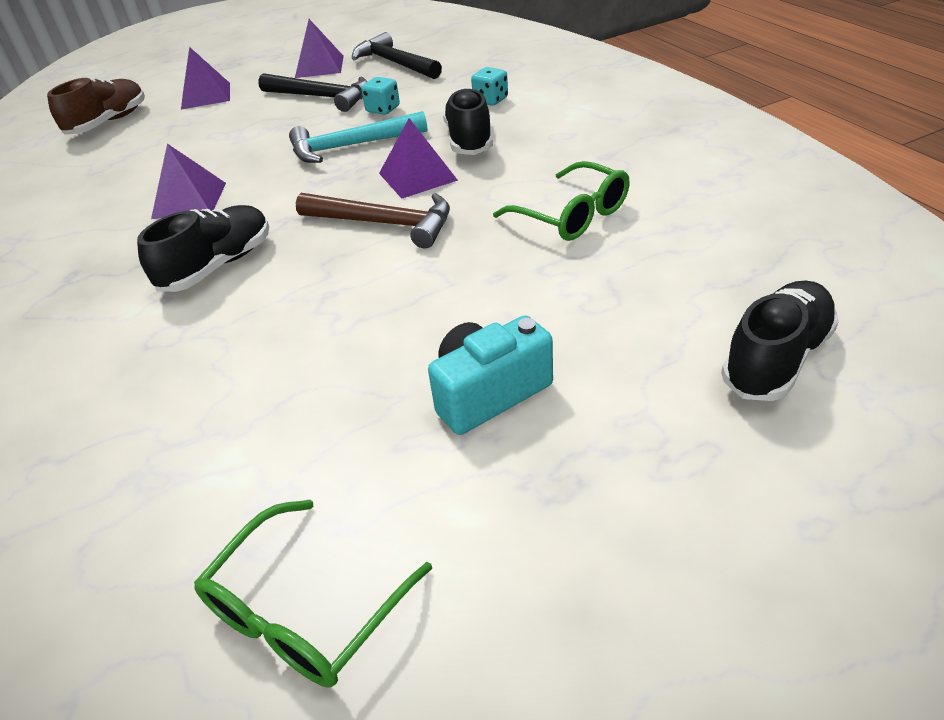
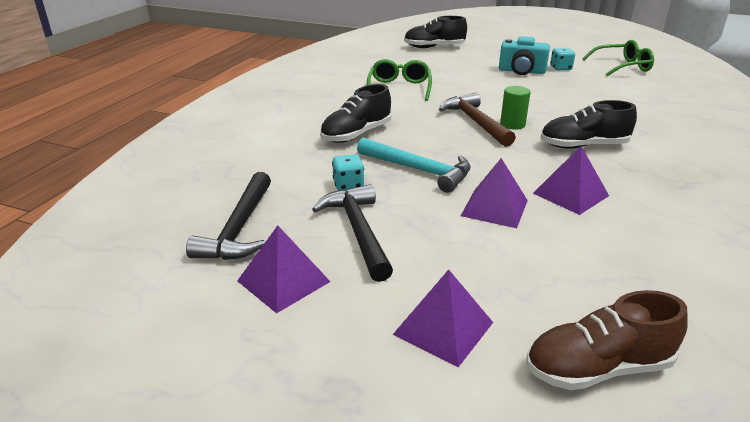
camera: 135 degrees left, 10 degrees down
(337, 247) = (512, 124): none -> green cylinder
(417, 176) = (420, 132): purple pyramid -> purple pyramid (494, 208)
(490, 100) = (287, 149): turquoise dice -> turquoise dice (560, 68)

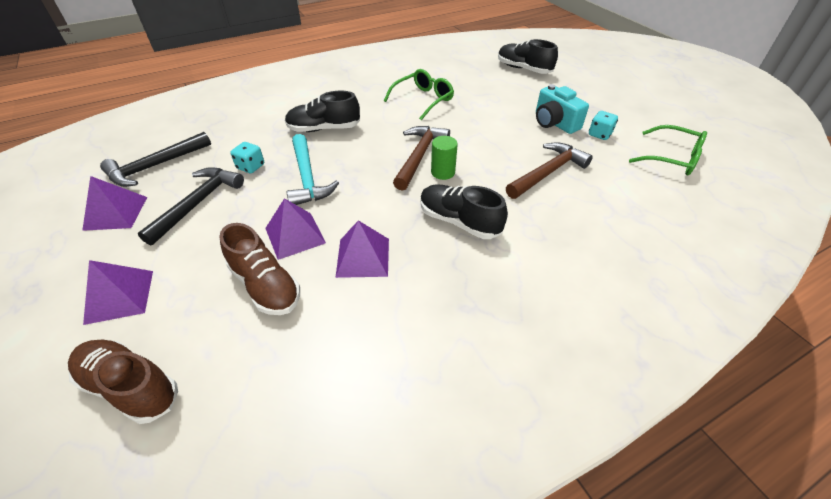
camera: 40 degrees right, 15 degrees up
(545, 247) = (265, 285): none -> brown shoe
(575, 98) = (547, 172): none -> brown hammer

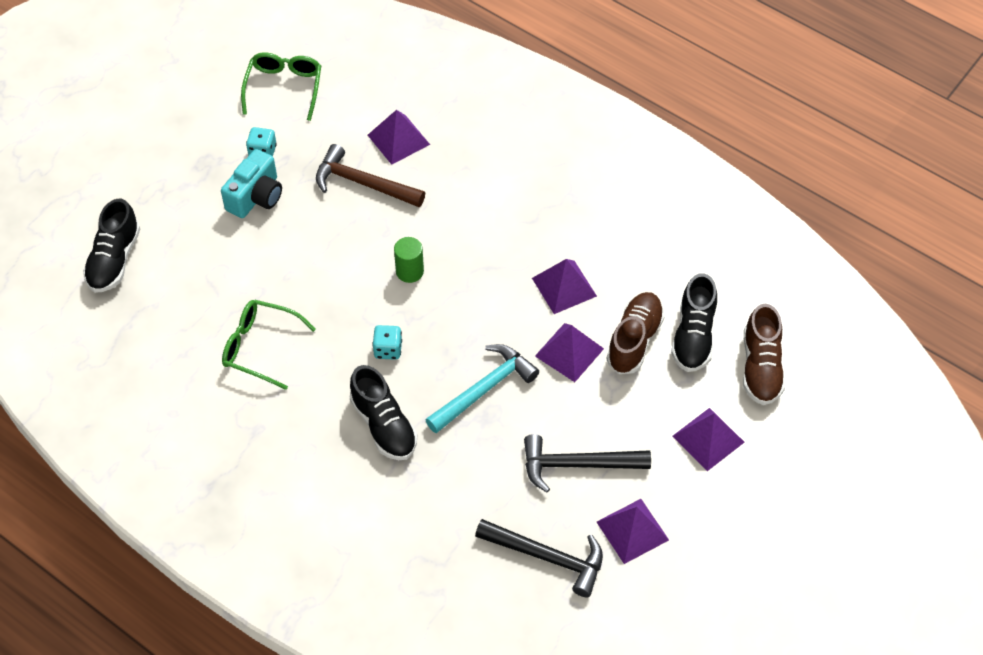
camera: 115 degrees left, 10 degrees up
(251, 167) = (495, 456): turquoise dice -> turquoise dice (388, 349)
(419, 156) = (391, 303): brown hammer -> none
(459, 221) = (479, 233): black shoe -> black shoe (693, 336)
(594, 205) = (398, 139): none -> purple pyramid

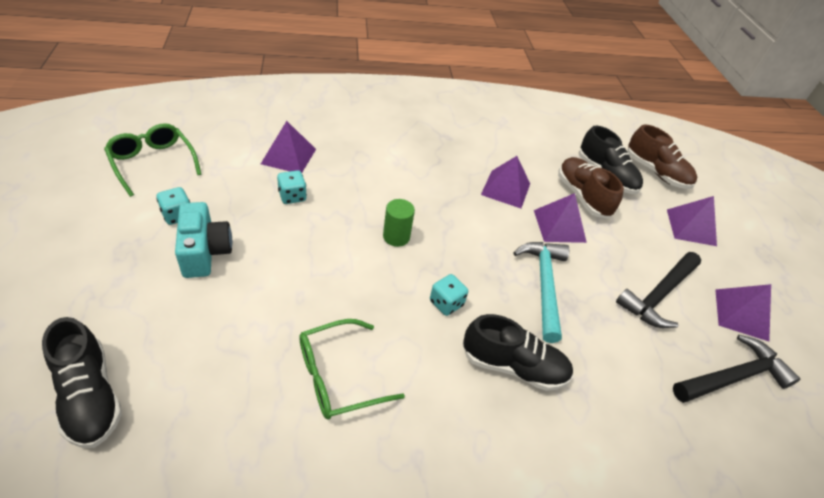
camera: 50 degrees left, 10 degrees down
(363, 183) = (292, 196): brown hammer -> turquoise dice

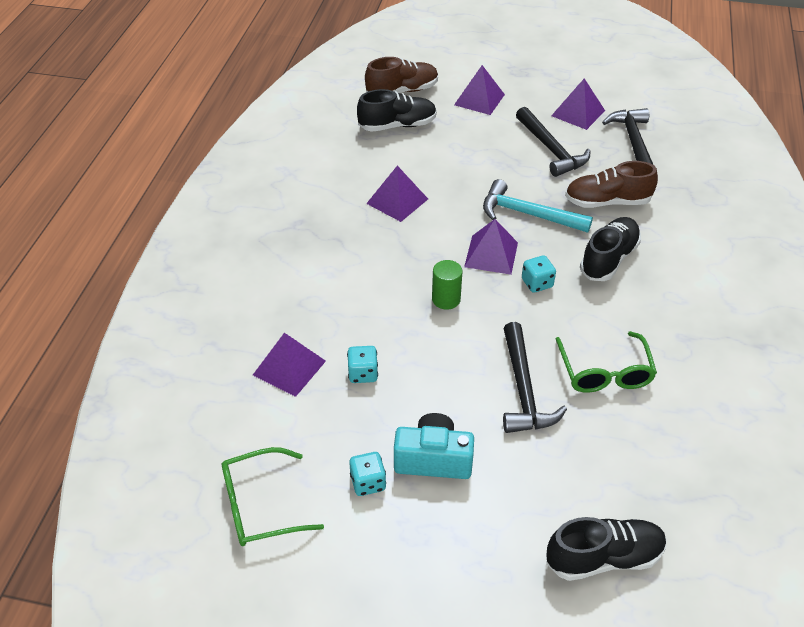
camera: 65 degrees left, 0 degrees up
(298, 307) = (523, 390): none -> black hammer
(559, 226) = (458, 180): purple pyramid -> purple pyramid (491, 254)
(582, 196) = (422, 151): brown shoe -> brown shoe (607, 202)

